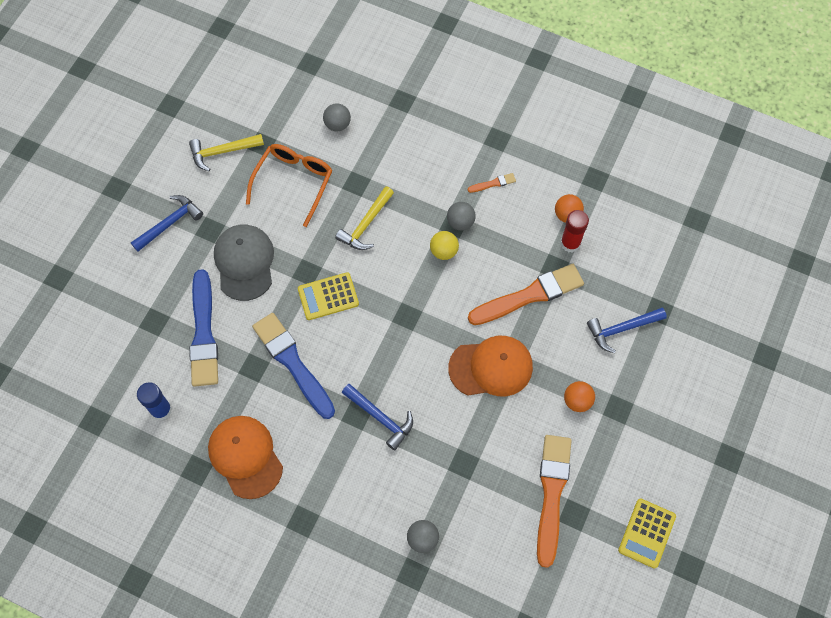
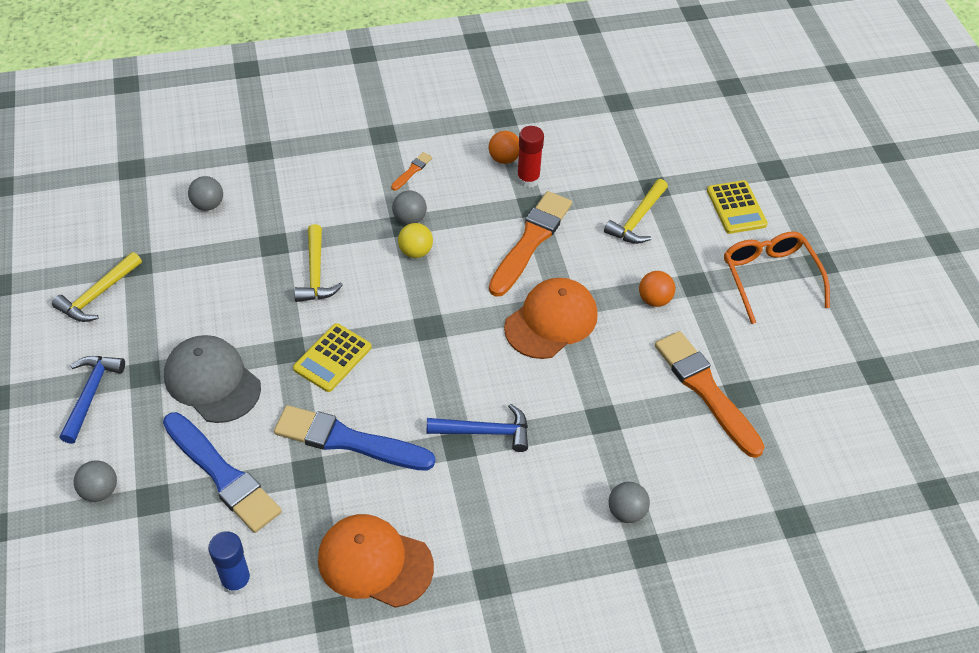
camera: 40 degrees left, 15 degrees down
(130, 294) = (100, 491): none -> grey ball
(293, 182) = (204, 279): orange glasses -> orange glasses (769, 278)
(622, 329) = (637, 219): blue hammer -> yellow hammer
(646, 533) = (815, 367): yellow calculator -> yellow calculator (736, 208)

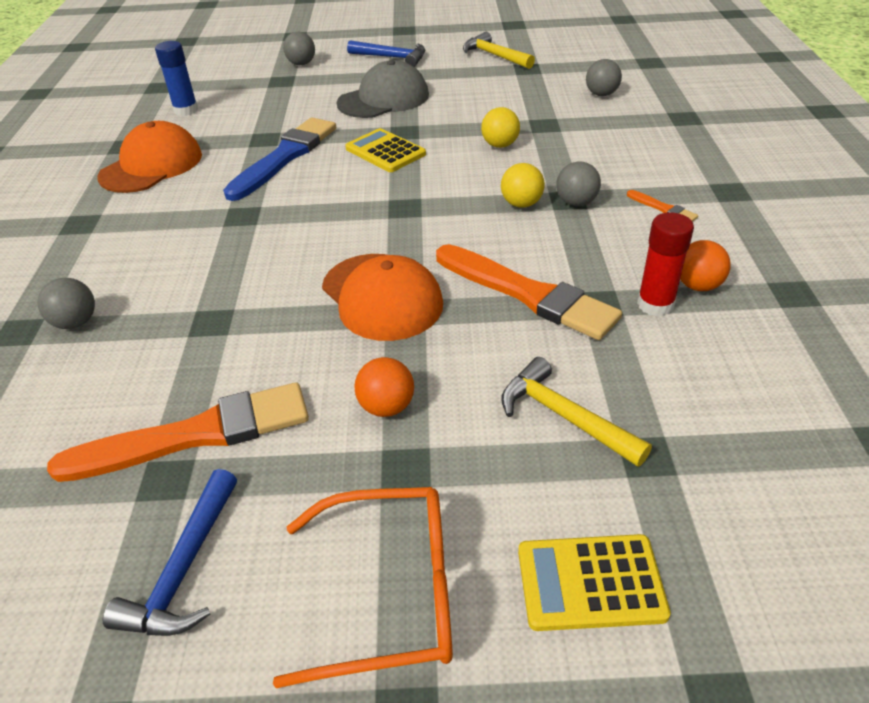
camera: 105 degrees right, 10 degrees down
(222, 475) = (286, 104): blue brush -> none
(316, 273) = (500, 145): yellow hammer -> yellow ball
(485, 432) = (247, 233): blue hammer -> blue hammer (184, 569)

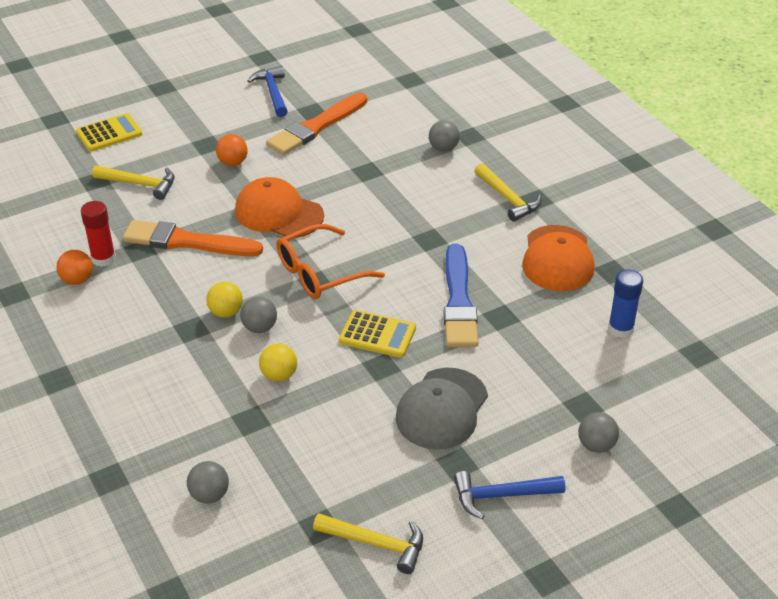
camera: 150 degrees right, 0 degrees up
(105, 232) = (508, 198): none -> yellow hammer
(390, 593) = (187, 109): orange glasses -> orange glasses (320, 272)
(576, 203) = (183, 327): grey ball -> grey ball (259, 328)
(663, 208) = (111, 342): orange brush -> none

